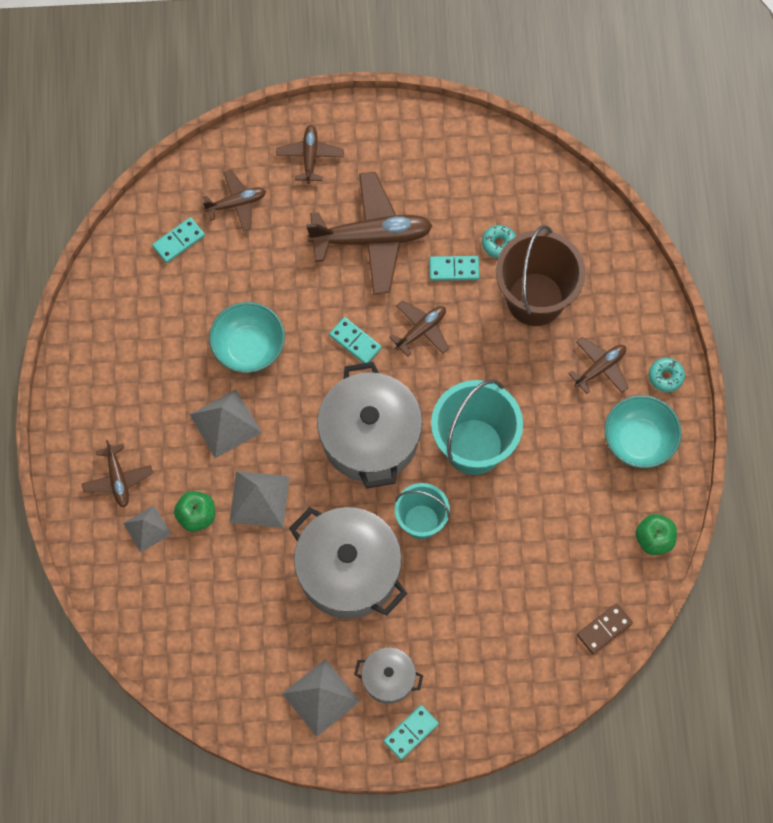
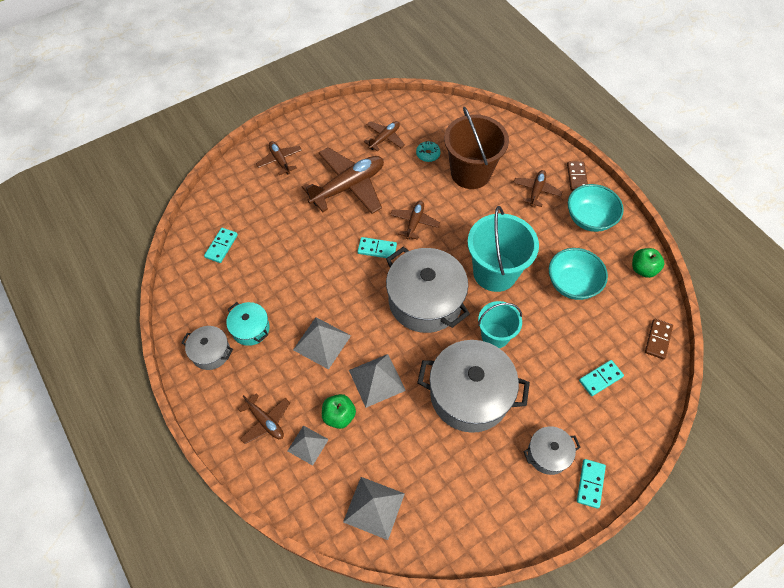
camera: 30 degrees left, 10 degrees down
(101, 369) = (211, 352): none -> grey pot
(157, 364) = (250, 329): none -> turquoise pot
(236, 203) = (248, 207): brown plane -> brown plane (384, 138)
(248, 347) = (308, 287): turquoise bowl -> turquoise bowl (572, 284)
(321, 697) = (511, 496): grey pyramid -> grey pyramid (374, 507)
(454, 269) = (410, 180): turquoise domino -> turquoise domino (600, 378)
(666, 376) = (576, 177): turquoise donut -> brown domino

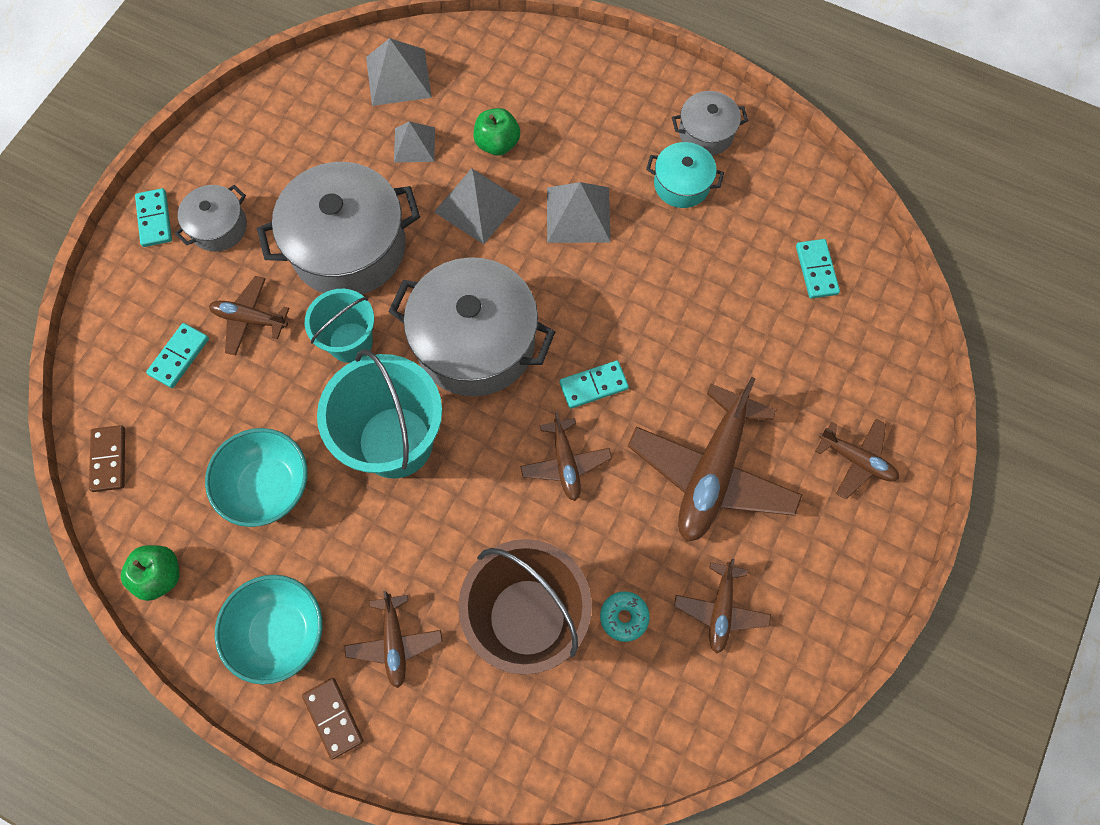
camera: 150 degrees right, 10 degrees up
(265, 421) = (579, 96): brown plane -> brown plane (250, 319)
(308, 445) = (512, 97): grey pyramid -> grey pyramid (414, 144)

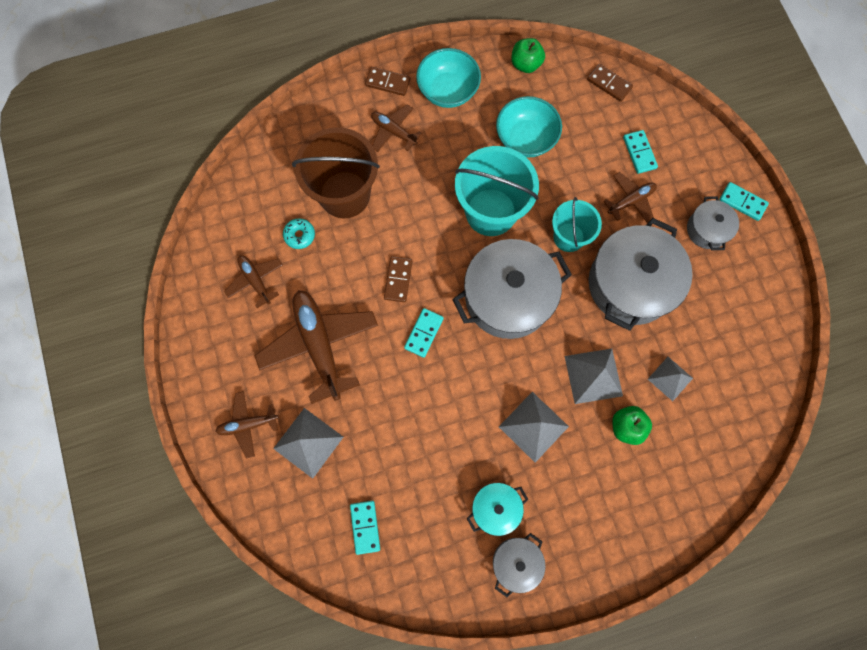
camera: 135 degrees right, 5 degrees up
(398, 77) = (731, 413): grey pyramid -> grey pyramid (308, 442)
(565, 463) = (398, 280): brown plane -> brown domino
(816, 270) = (365, 527): turquoise domino -> turquoise domino turned 45 degrees clockwise

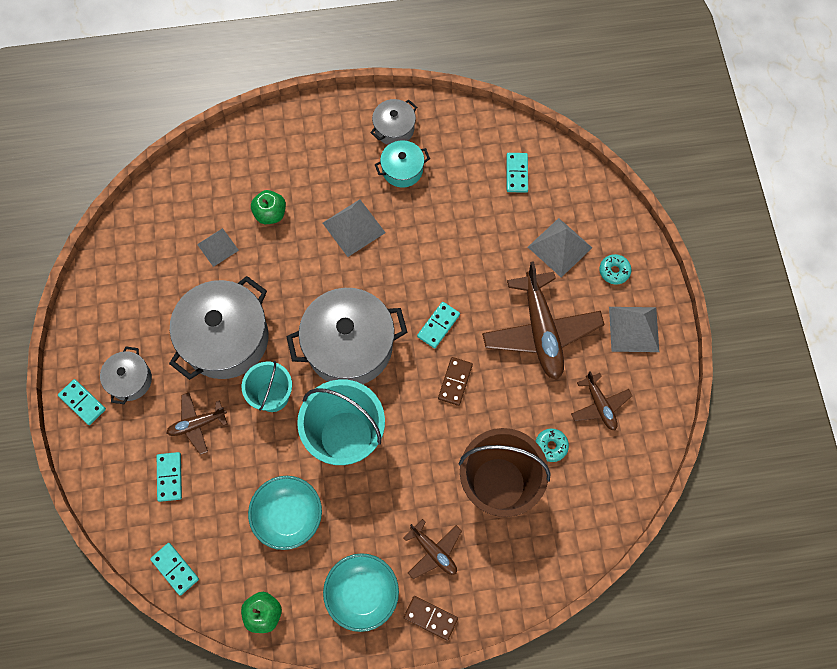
camera: 170 degrees left, 5 degrees down
(248, 424) = (614, 271): brown plane -> turquoise donut
(593, 376) = (287, 261): grey pyramid -> grey pyramid (634, 329)
(609, 84) = (175, 569): brown domino -> turquoise domino

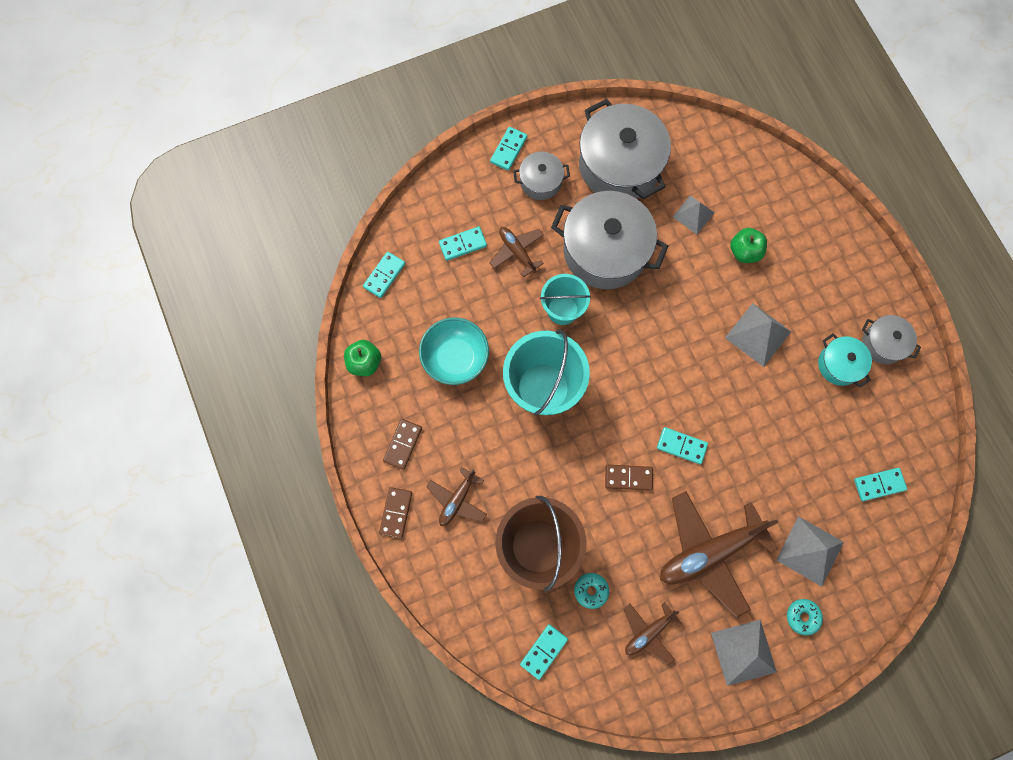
camera: 75 degrees right, 5 degrees up
(349, 346) = (633, 365): grey pot -> grey pot (619, 165)
(362, 593) = (402, 444): turquoise bowl -> brown domino
(596, 505) = (544, 651): none -> turquoise domino

